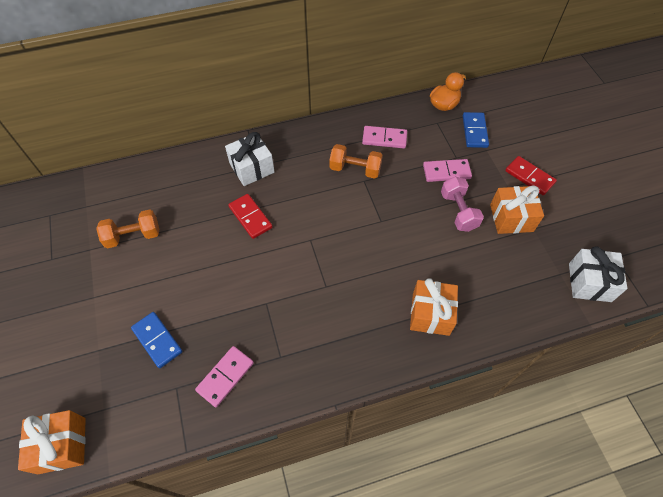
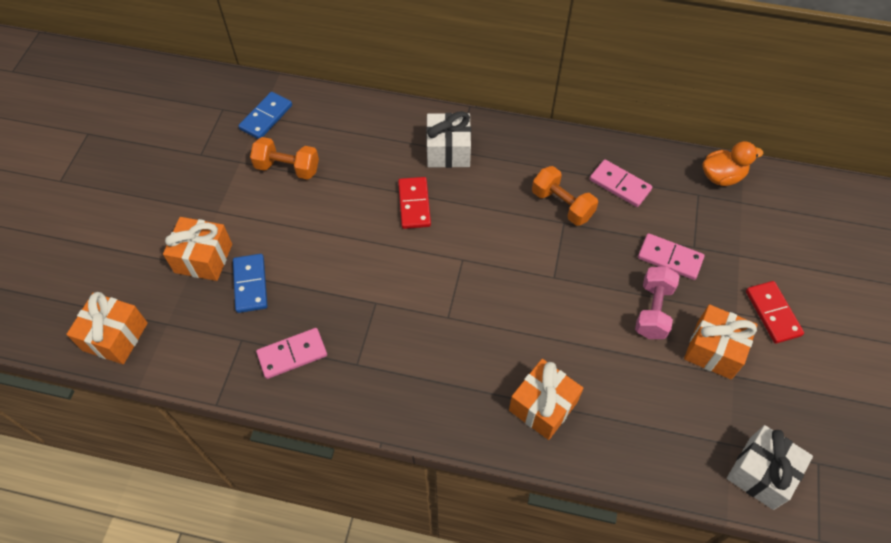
camera: 30 degrees right, 0 degrees up
(104, 340) = (203, 258): none -> orange gift
(474, 131) = (739, 226): blue domino -> blue domino (266, 117)

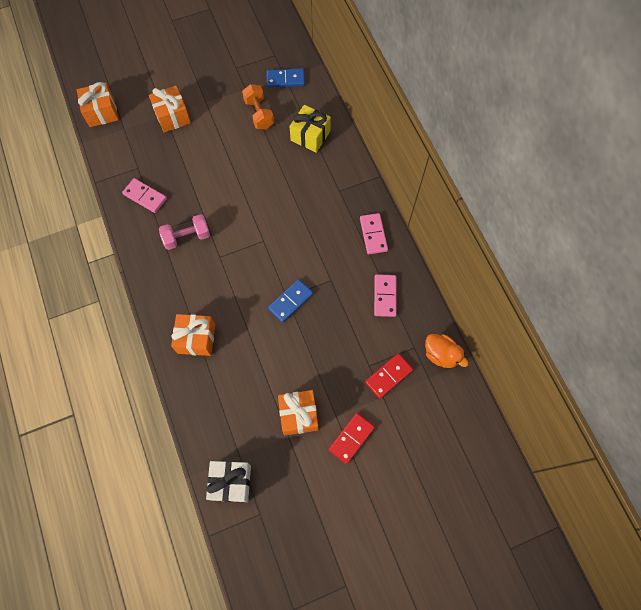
camera: 55 degrees right, 10 degrees up
(250, 284) = (172, 149): blue domino -> blue domino (290, 301)
(363, 137) = (310, 136): none -> yellow gift
(414, 204) = (282, 192): red domino -> red domino (388, 376)
(448, 151) = (335, 186): white gift -> none
(562, 205) = (343, 271): orange dumbbell -> none
(653, 310) = (302, 365): pink dumbbell -> pink dumbbell (187, 237)
(670, 258) = (349, 355): pink domino -> pink domino (373, 234)

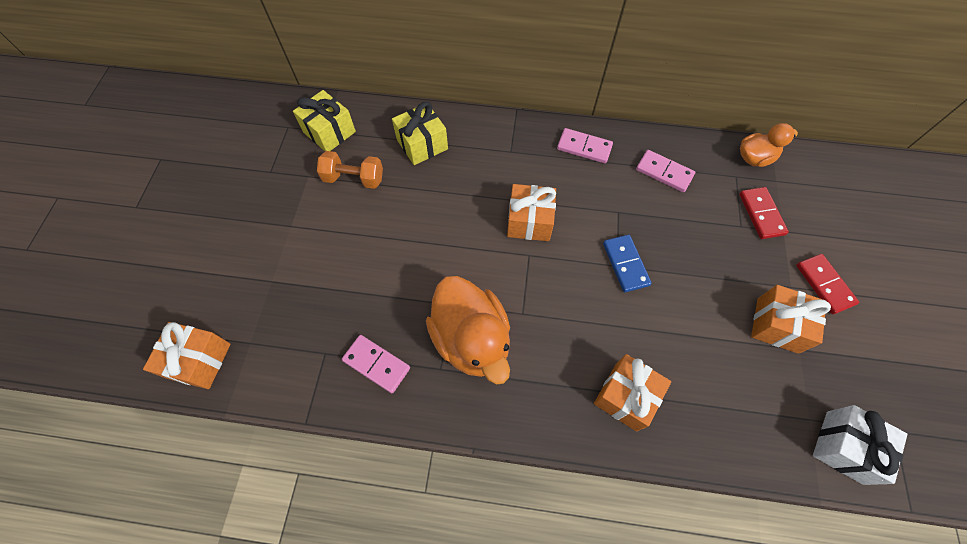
camera: 60 degrees left, 5 degrees down
(145, 196) = (376, 364): pink domino -> pink domino turned 60 degrees clockwise
(172, 116) = (281, 273): orange gift -> orange gift (529, 221)
(187, 237) = (471, 339): pink dumbbell -> orange duck
(285, 79) = (329, 132): blue domino -> yellow gift

